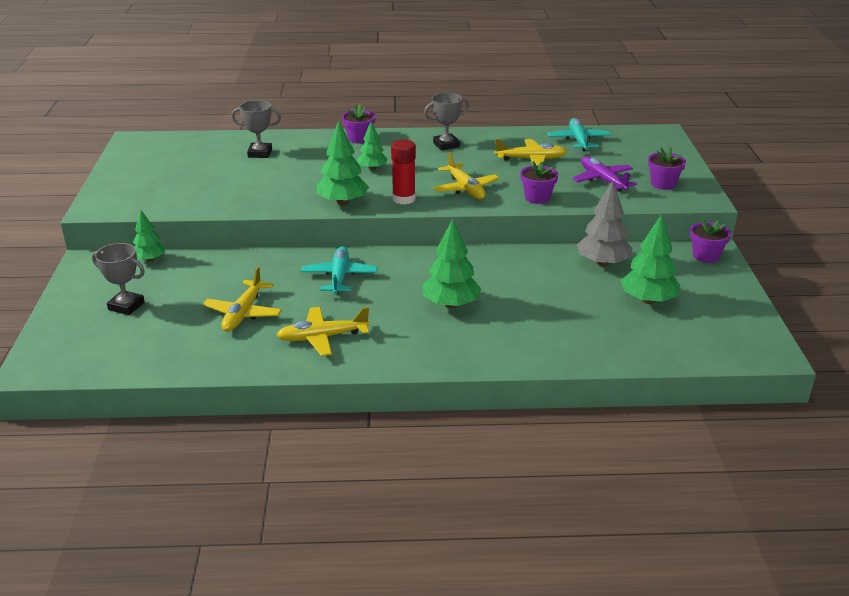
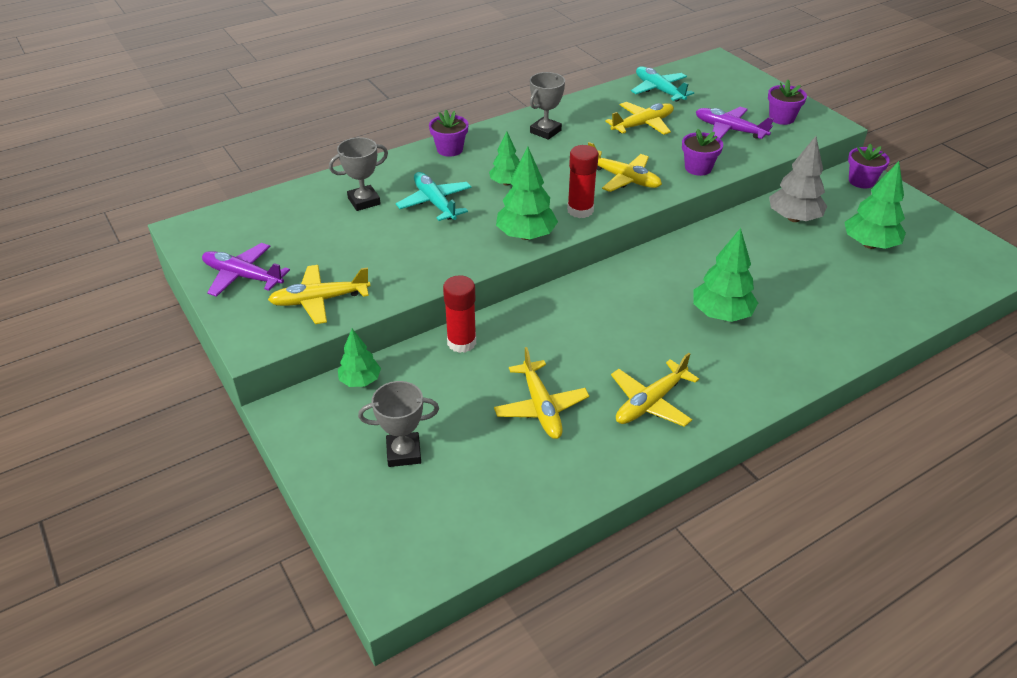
camera: 30 degrees left, 10 degrees up
(132, 173) = (243, 276): none -> purple plane
(160, 199) = (320, 300): none -> yellow plane
(239, 260) = (461, 342): none -> red glue stick
(339, 277) = (586, 323): turquoise plane -> turquoise plane (435, 203)

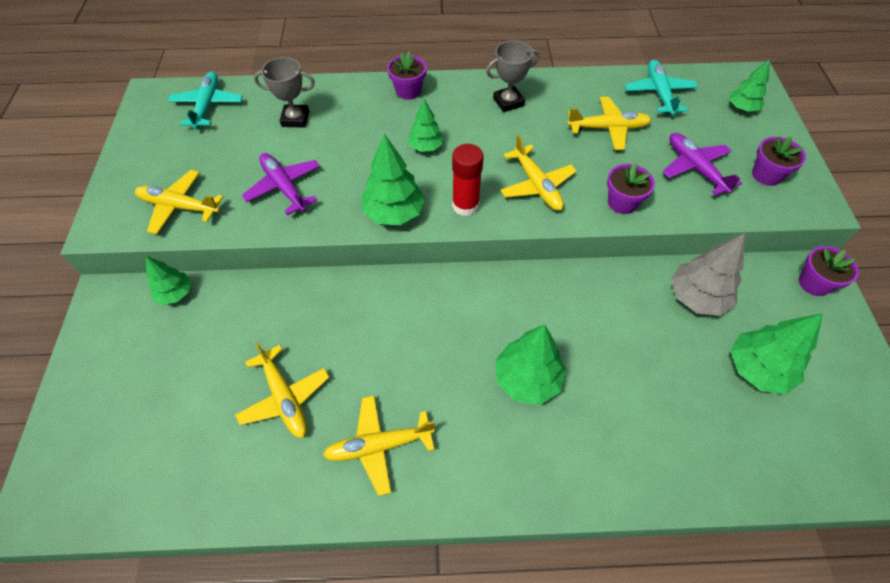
camera: 30 degrees right, 15 degrees up
(243, 276) = (148, 157): purple plane -> purple plane (284, 187)
(404, 452) = (147, 384): grey trophy -> none
(435, 203) = (348, 144): turquoise plane -> turquoise plane (207, 106)
(461, 342) = (279, 294): red glue stick -> none
(541, 407) = (284, 397): yellow plane -> yellow plane turned 45 degrees counterclockwise
(727, 82) = (741, 108): none -> green tree

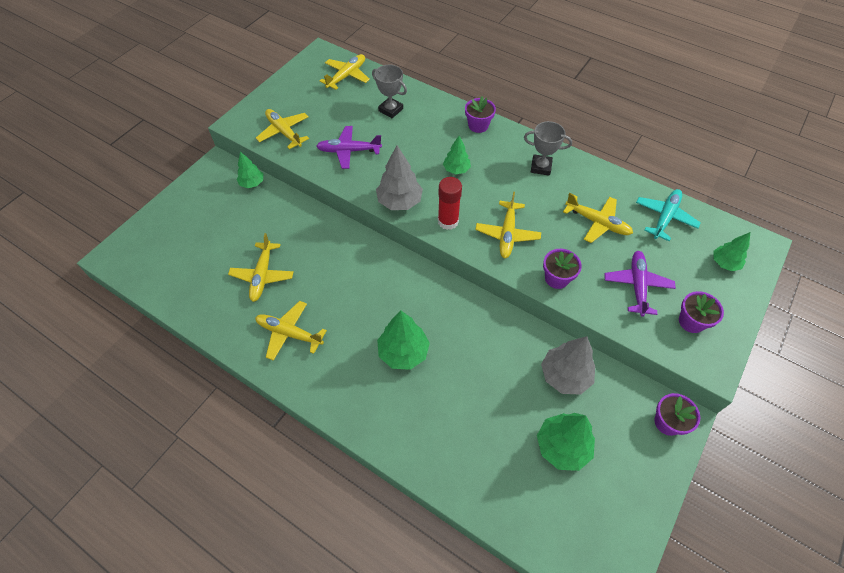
camera: 35 degrees right, 0 degrees up
(207, 106) = (346, 76): turquoise plane -> yellow plane
(284, 187) = (349, 151): purple plane -> purple plane turned 90 degrees counterclockwise
(394, 213) = (399, 202): green tree -> grey tree

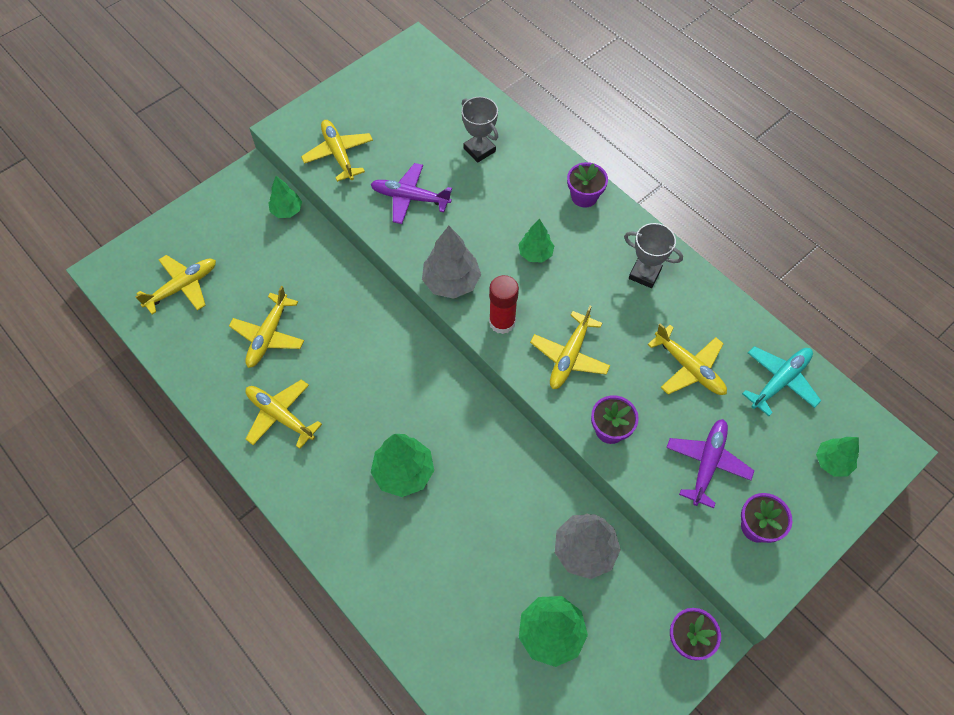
camera: 15 degrees right, 5 degrees up
(346, 76) = (438, 88): yellow plane -> yellow plane (182, 287)

